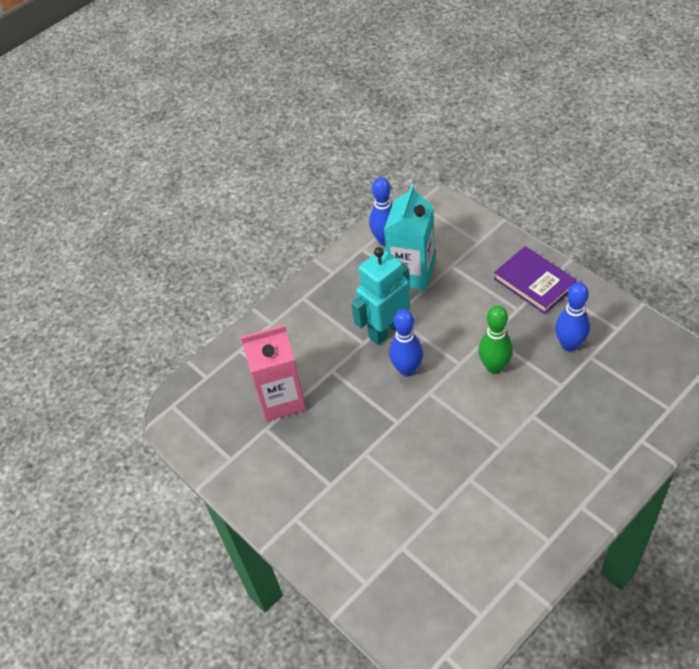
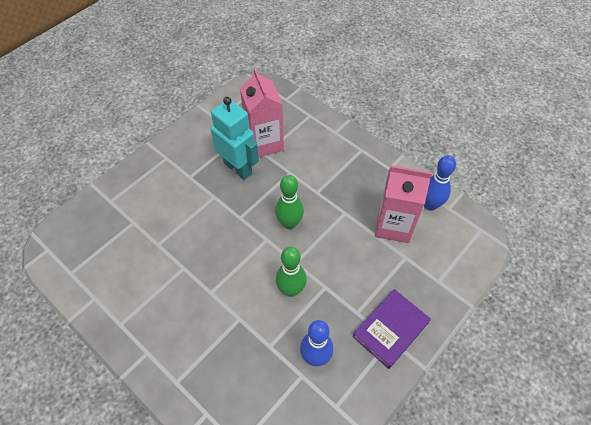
camera: 80 degrees right, 5 degrees up
(386, 330) = (329, 207): turquoise robot -> turquoise robot (238, 168)
(407, 369) = (289, 223): blue bowling pin -> green bowling pin
(412, 273) = (393, 225): turquoise carton -> pink carton

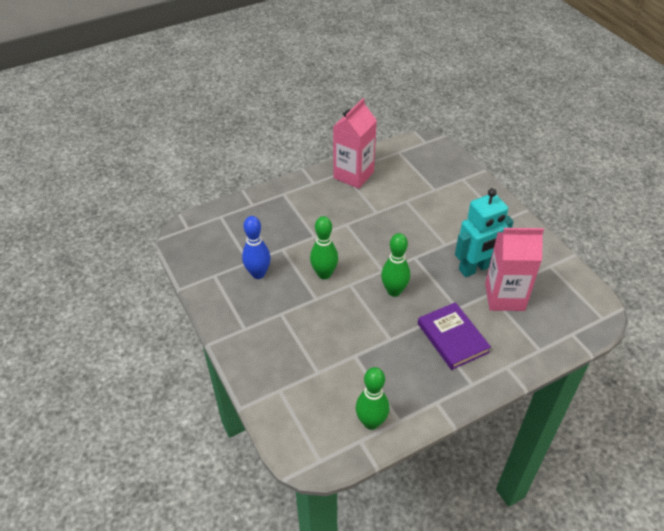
camera: 110 degrees right, 10 degrees down
(390, 329) = (253, 332): purple book -> purple book (452, 338)
(393, 225) = (358, 376): pink carton -> pink carton (353, 175)
(430, 205) = (371, 422): blue bowling pin -> green bowling pin

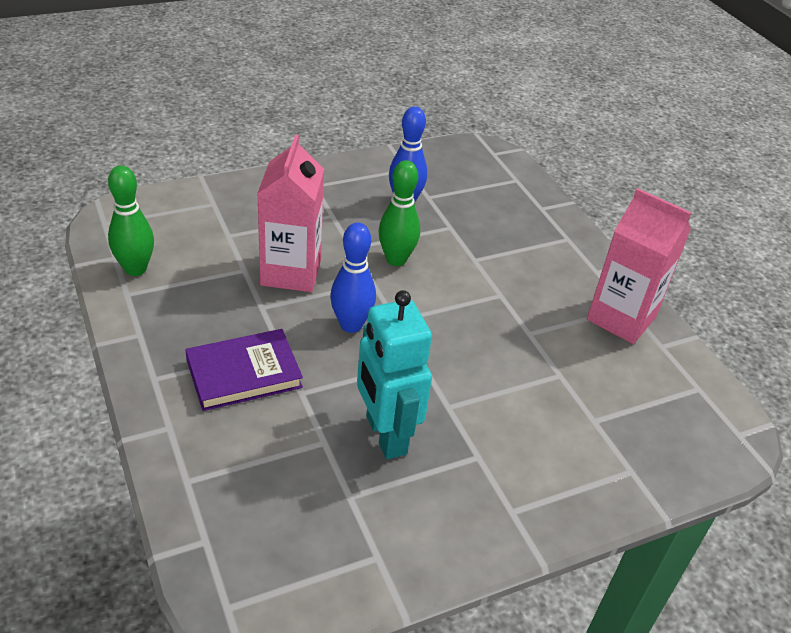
camera: 90 degrees right, 5 degrees down
(394, 291) = (351, 325): green bowling pin -> blue bowling pin
(504, 297) = (312, 460): pink carton -> pink carton (291, 272)

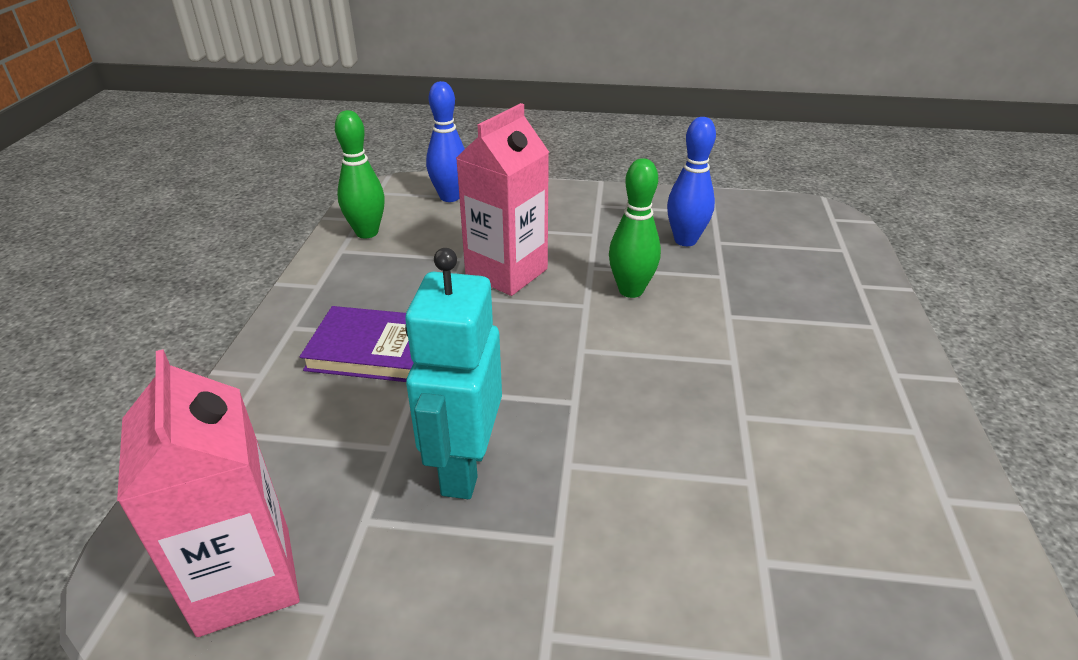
camera: 35 degrees right, 5 degrees down
(351, 325) = (526, 339): blue bowling pin -> blue bowling pin (450, 197)
(621, 318) = (896, 441): pink carton -> pink carton (245, 579)

